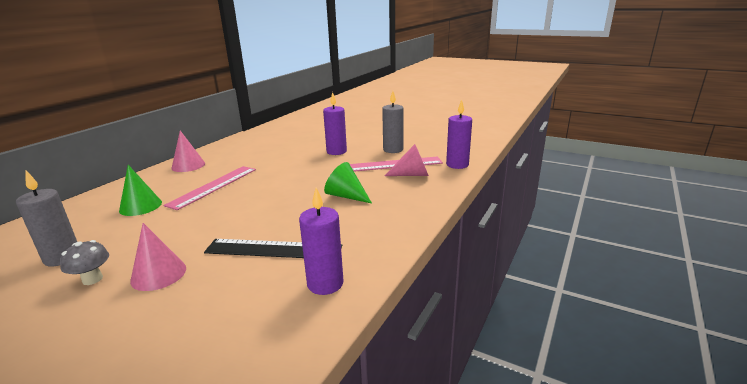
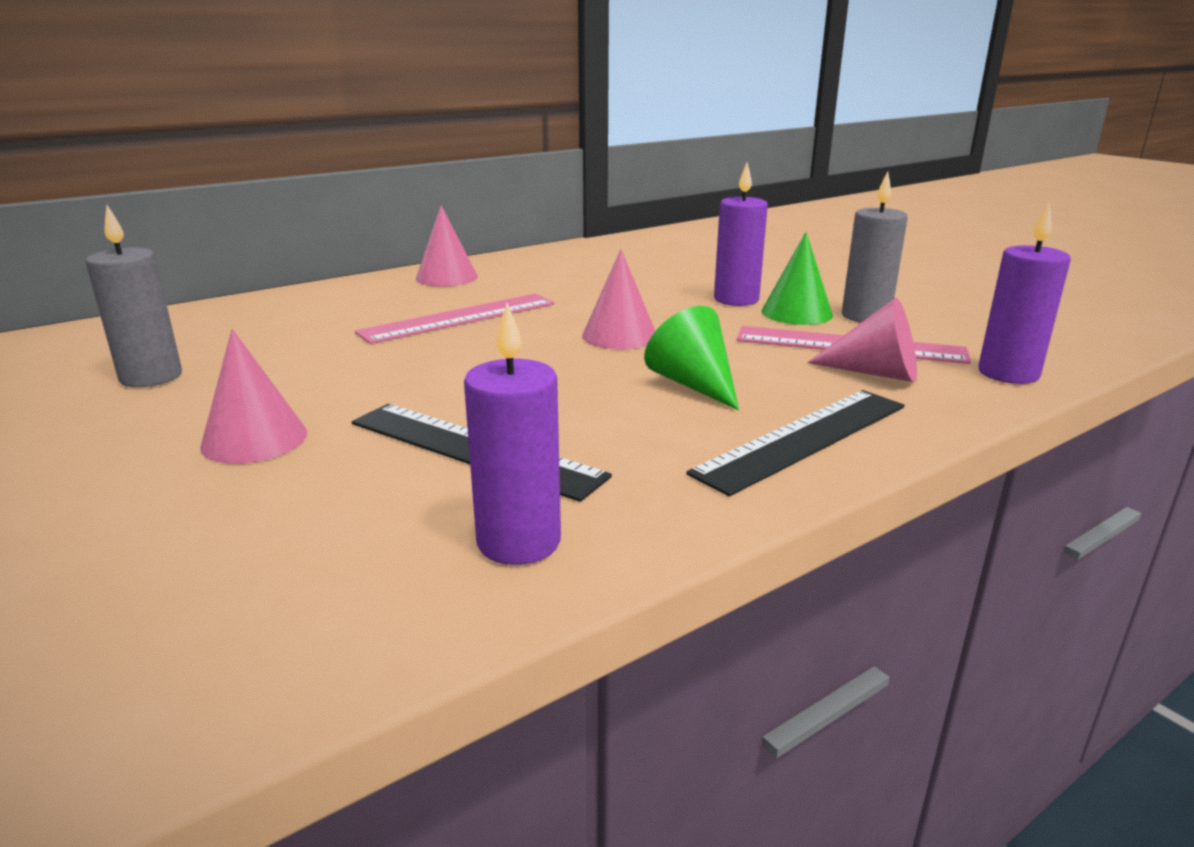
camera: 25 degrees right, 0 degrees up
(92, 279) = (159, 420): grey mushroom -> none
(140, 206) = (321, 326): green cone -> green cone (796, 313)
(298, 179) = (619, 335): none -> pink cone
(403, 209) = (803, 438): none -> black ruler

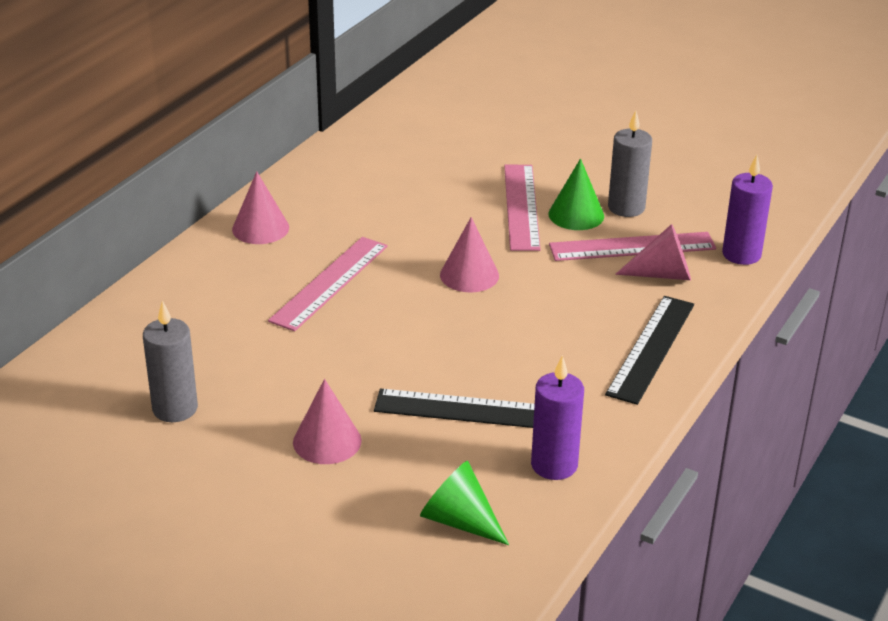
camera: 25 degrees left, 10 degrees up
(693, 384) = (557, 316): green cone -> green cone (459, 521)
(736, 299) = (522, 206): purple candle -> pink ruler

